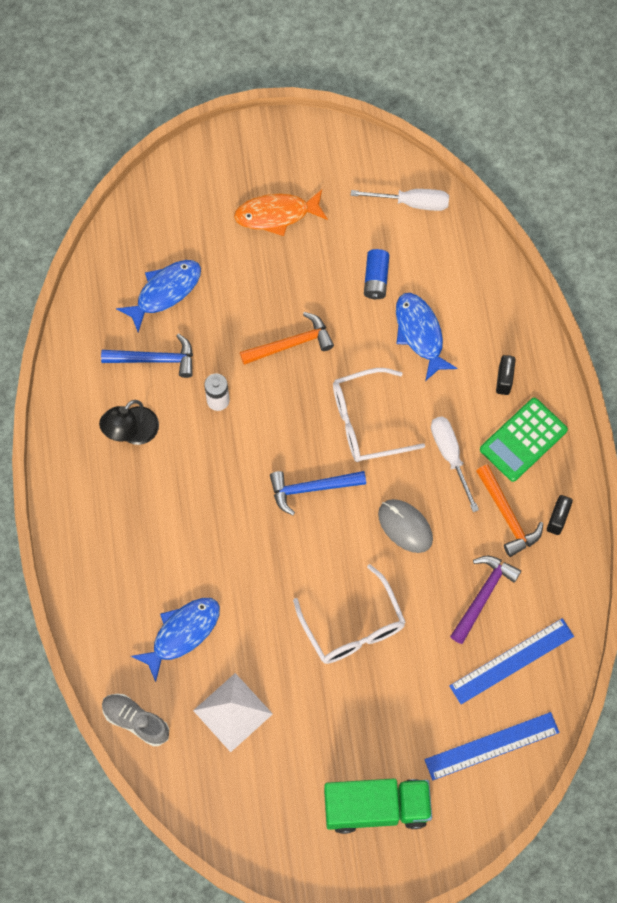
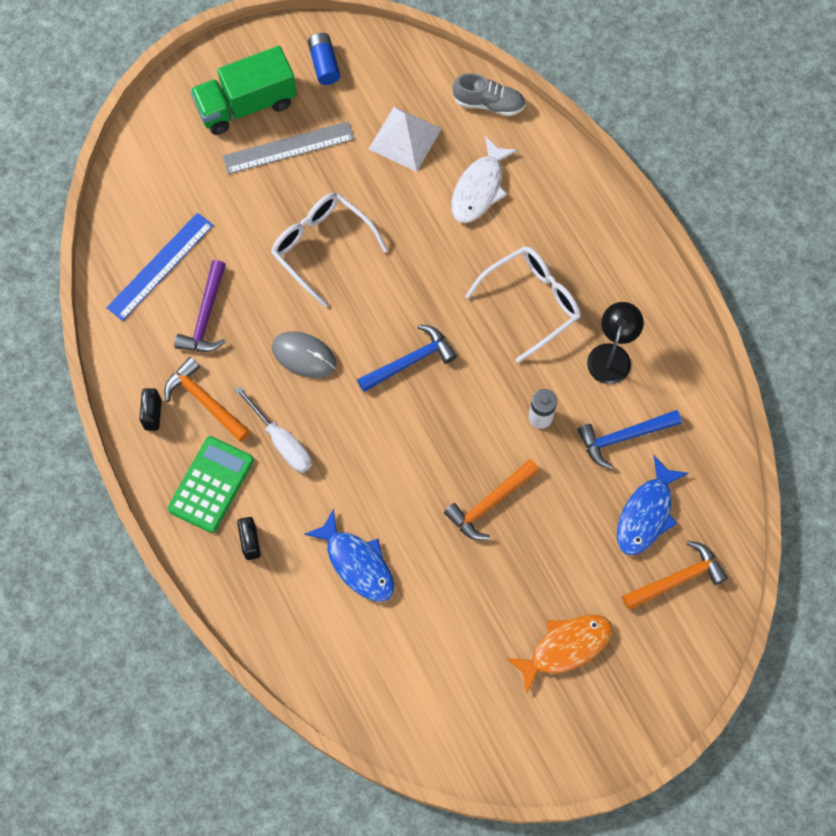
camera: 160 degrees right, 0 degrees up
(164, 234) = (677, 579): none -> orange hammer
(182, 633) = (479, 188): blue fish -> white fish
(350, 743) = (288, 148): none -> grey ruler
(366, 422) = (380, 447): white glasses -> white glasses (532, 302)
(376, 279) = (427, 609): blue battery -> blue battery (324, 64)
(411, 202) = (420, 718): white screwdriver -> none
(492, 746) = (157, 187): blue ruler -> none

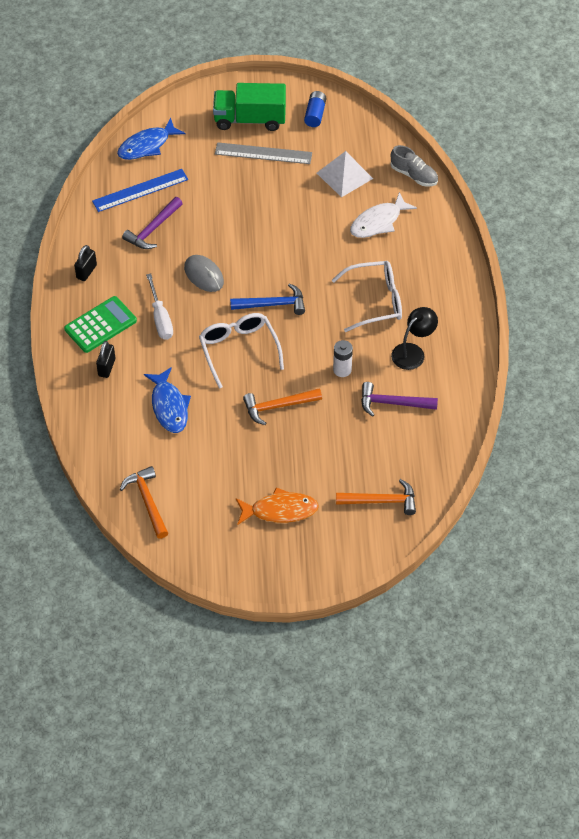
camera: 25 degrees right, 15 degrees down
(205, 401) = (124, 276): orange hammer -> orange hammer (147, 501)
(321, 246) = (252, 217): white glasses -> white glasses (238, 350)
(623, 437) = (393, 403): blue hammer -> purple hammer
(646, 513) = (382, 454): blue fish -> blue fish (147, 145)

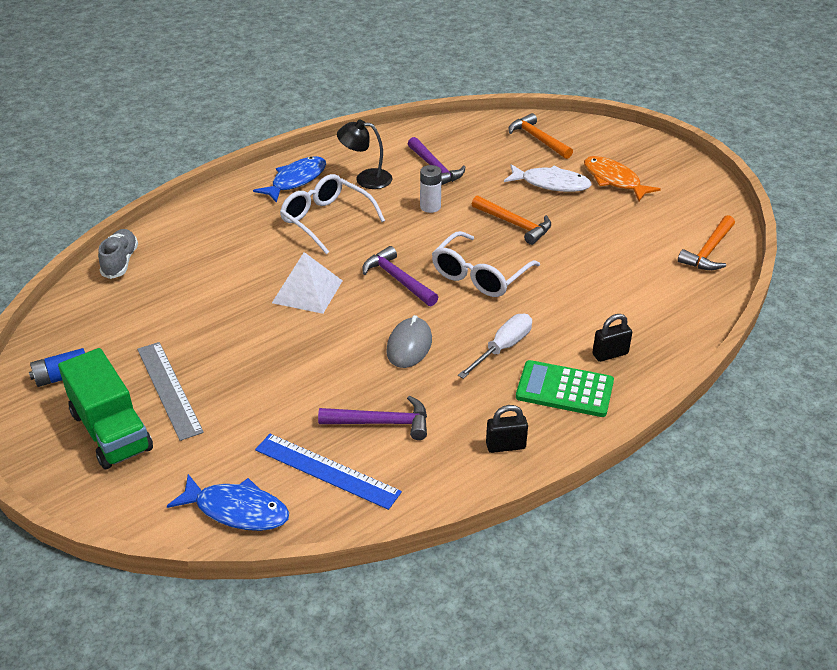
camera: 125 degrees left, 15 degrees down
(169, 406) = (598, 287): blue fish -> blue fish (296, 180)
(272, 304) = (398, 279): blue hammer -> purple hammer
(344, 175) = (158, 309): white pyramid -> white pyramid (307, 291)
(378, 222) = (213, 258): white fish -> white fish (551, 184)

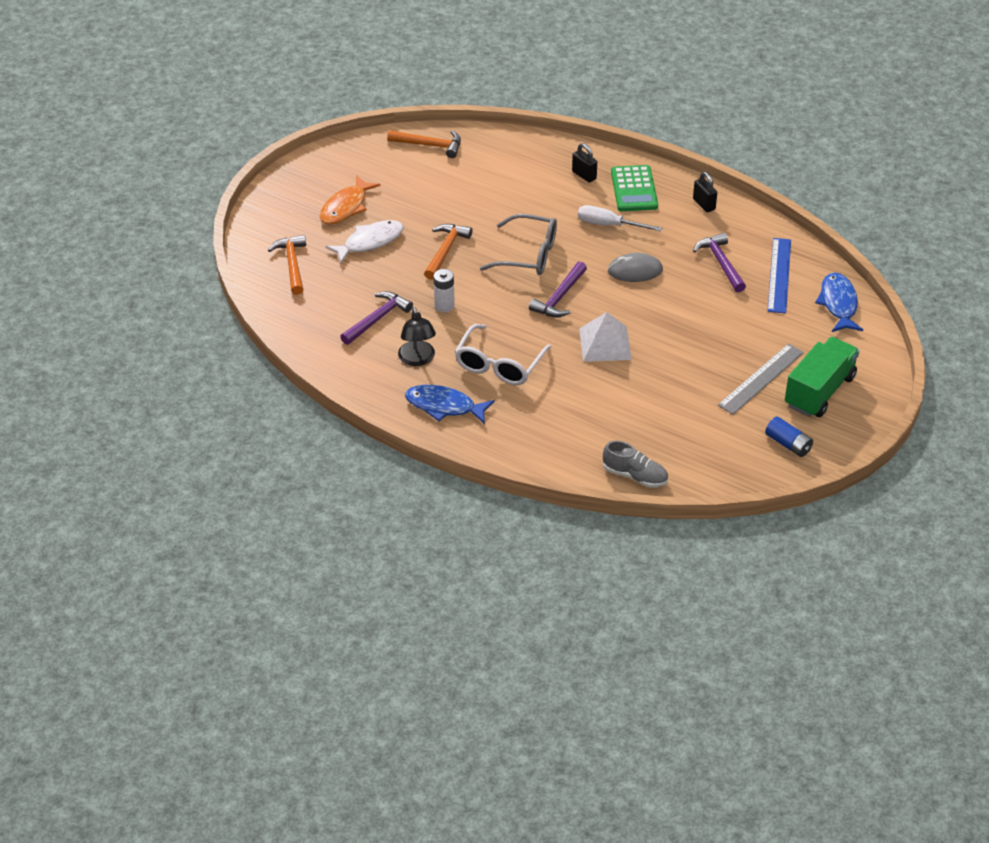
camera: 110 degrees left, 5 degrees up
(120, 262) = (635, 476): grey shoe -> grey shoe turned 135 degrees counterclockwise
(479, 276) = (529, 255): white glasses -> grey glasses
(538, 139) = (292, 264): orange hammer -> orange hammer turned 135 degrees clockwise
(551, 184) = (370, 242): white fish -> white fish turned 60 degrees clockwise

